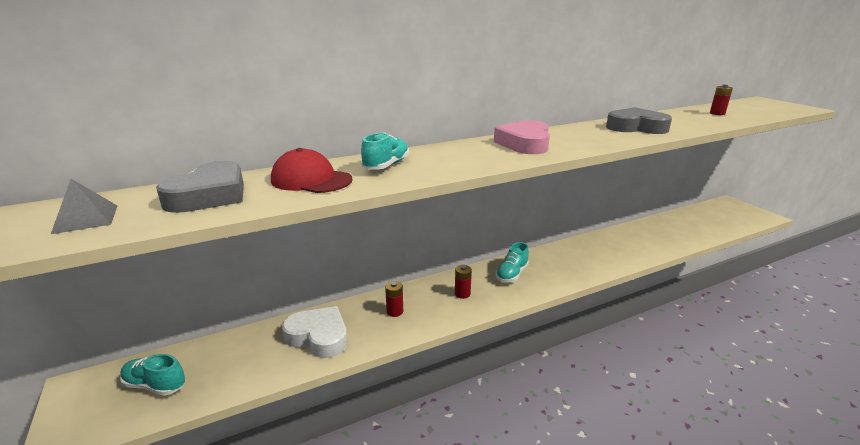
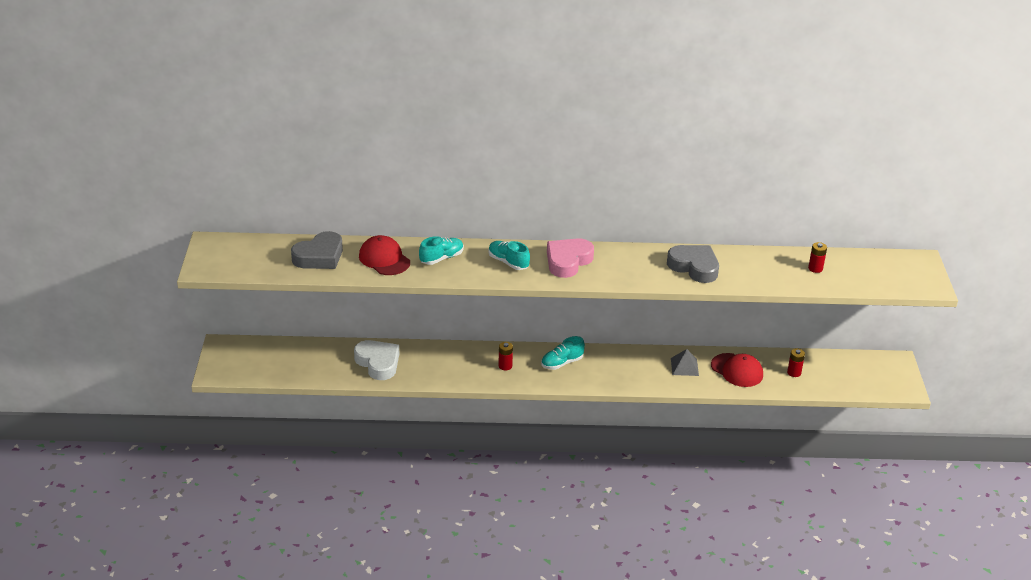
camera: 25 degrees right, 10 degrees up
(85, 219) = (253, 258): grey pyramid -> grey pyramid (684, 366)
(155, 385) = (267, 360): turquoise shoe -> turquoise shoe (508, 262)
(395, 311) = (442, 362): red battery -> red battery (794, 372)
(649, 237) = (737, 370): none -> red cap

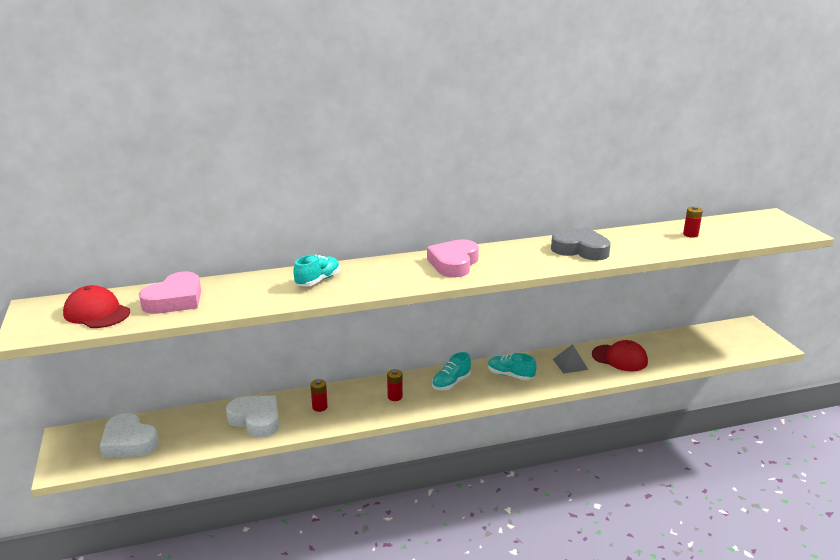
camera: 15 degrees left, 10 degrees down
(270, 361) = (129, 442): none -> white heart
(319, 256) = (175, 300): grey heart -> pink heart
(384, 259) = (253, 291): red cap -> red cap (97, 313)
(508, 262) = (392, 273): turquoise shoe -> turquoise shoe (510, 375)
(794, 372) = (671, 350): red battery -> red battery (319, 407)

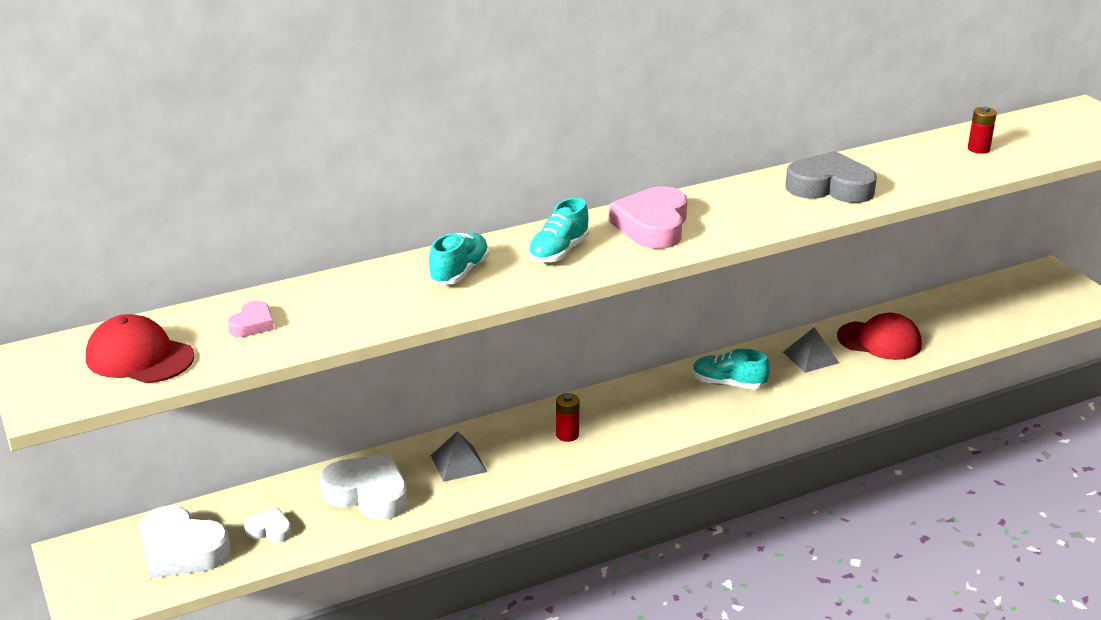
camera: 10 degrees left, 5 degrees up
(175, 300) = (252, 324): pink heart -> pink heart, size x0.50
(187, 435) = (270, 530): none -> white heart
(319, 407) = (458, 463): red battery -> grey pyramid
(451, 383) = (644, 405): turquoise shoe -> turquoise shoe (558, 252)

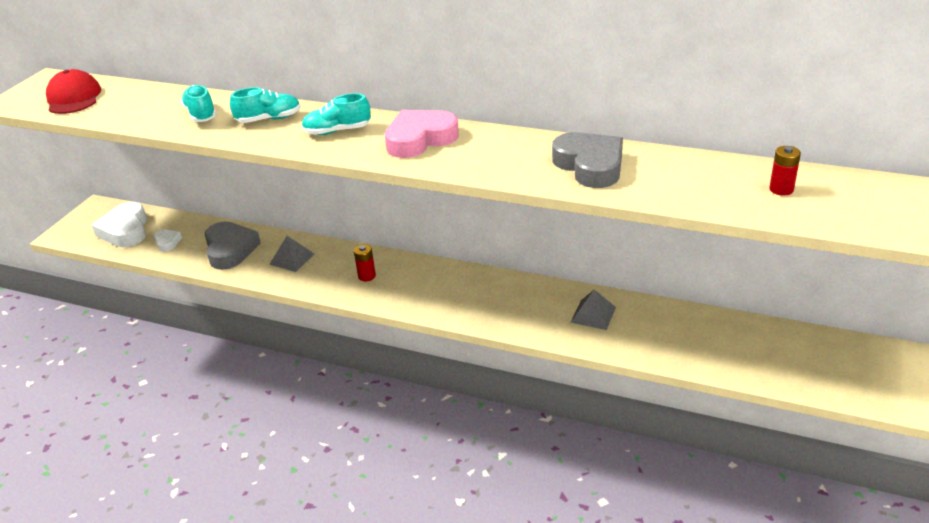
camera: 50 degrees right, 5 degrees up
(252, 324) = (138, 103): pink heart -> none
(368, 494) = (230, 250): white heart -> grey heart
(728, 383) = (508, 300): turquoise shoe -> turquoise shoe (201, 114)
(879, 341) = (665, 332): red cap -> none

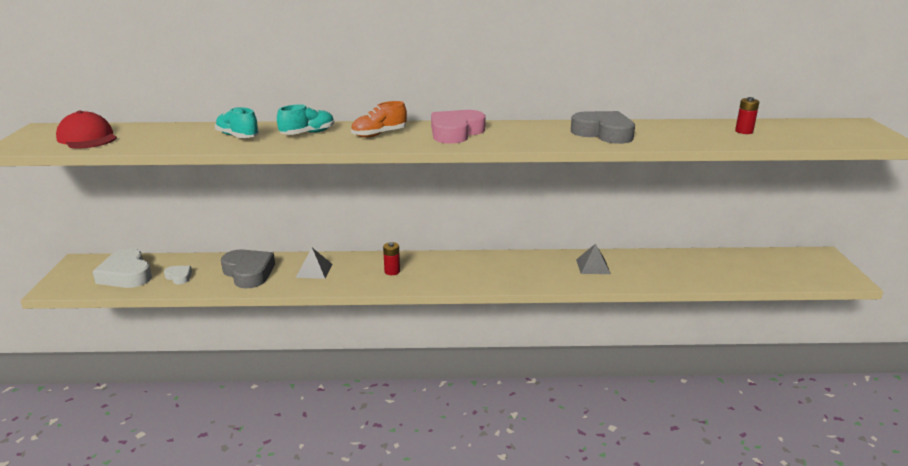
camera: 25 degrees left, 10 degrees down
(337, 131) = (379, 134): turquoise shoe -> orange shoe

